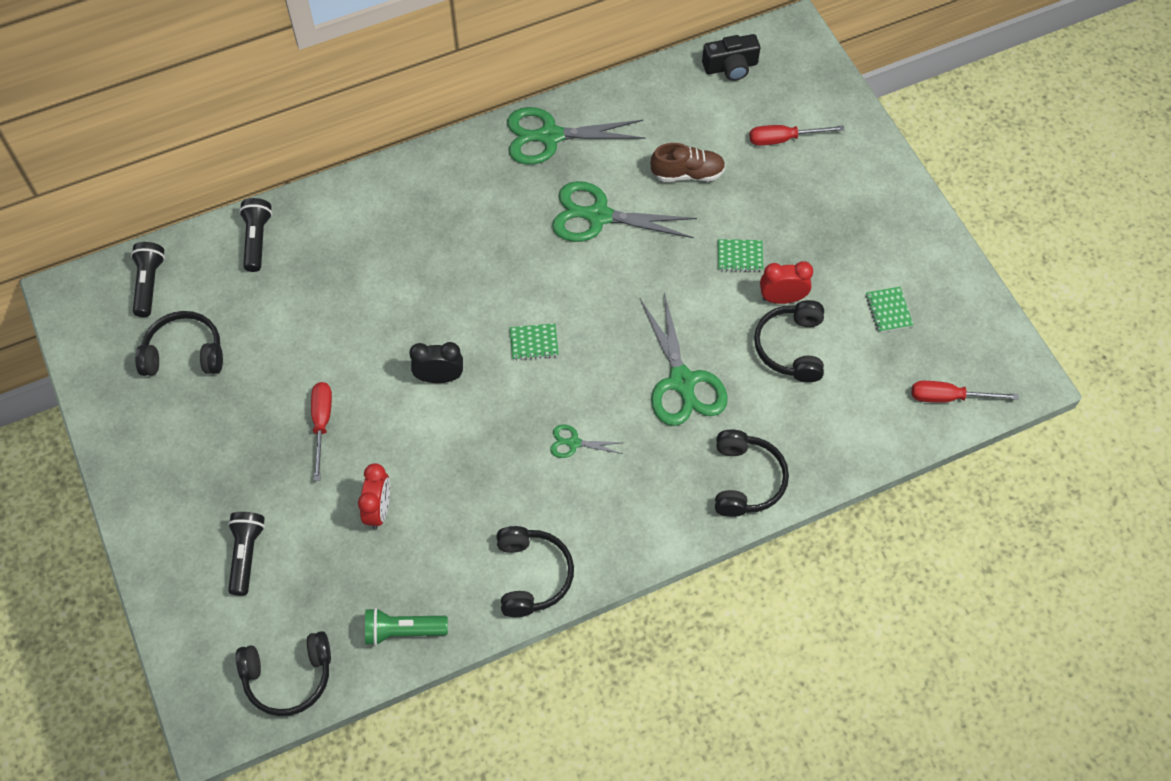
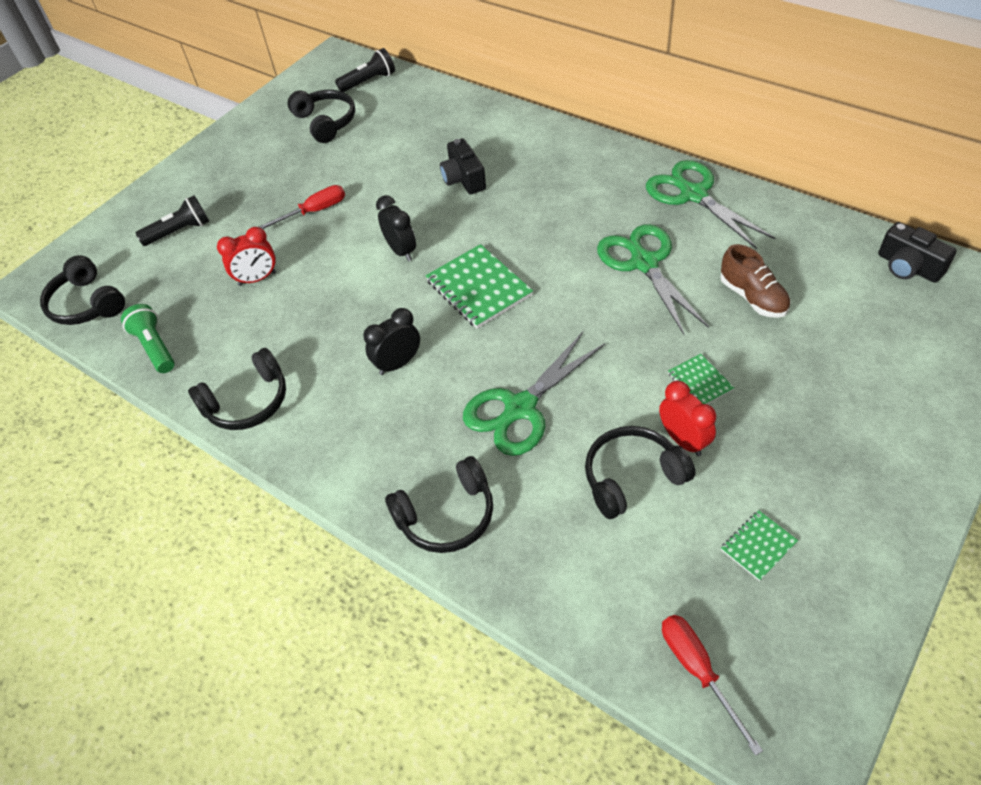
camera: 65 degrees right, 10 degrees down
(257, 240) = (445, 105): black flashlight -> none
(384, 282) = (463, 179): none -> black camera
(534, 342) = (479, 288): green notebook -> green notebook, size x1.87
(574, 443) = (398, 364): green scissors -> black clock
(783, 139) = (873, 347): red screwdriver -> none

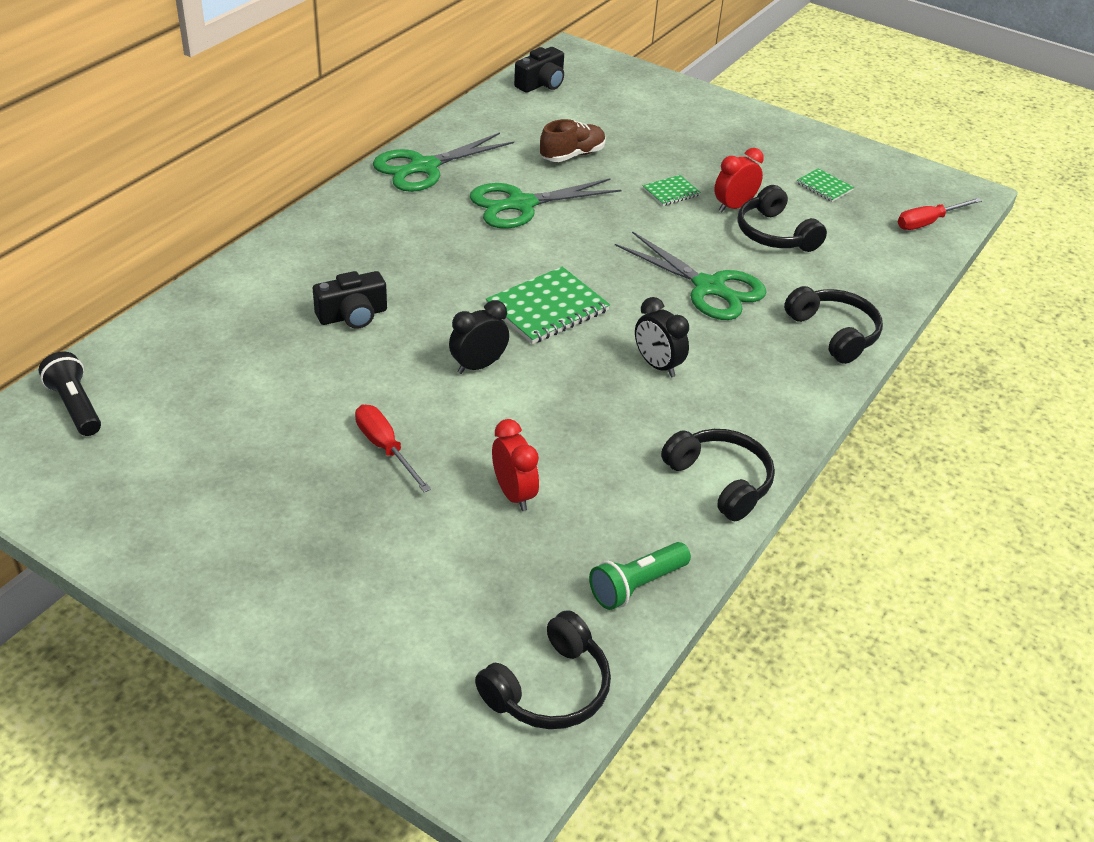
camera: 100 degrees left, 10 degrees down
(179, 231) = (398, 597): black flashlight -> none
(326, 122) = (169, 449): black headphones -> none

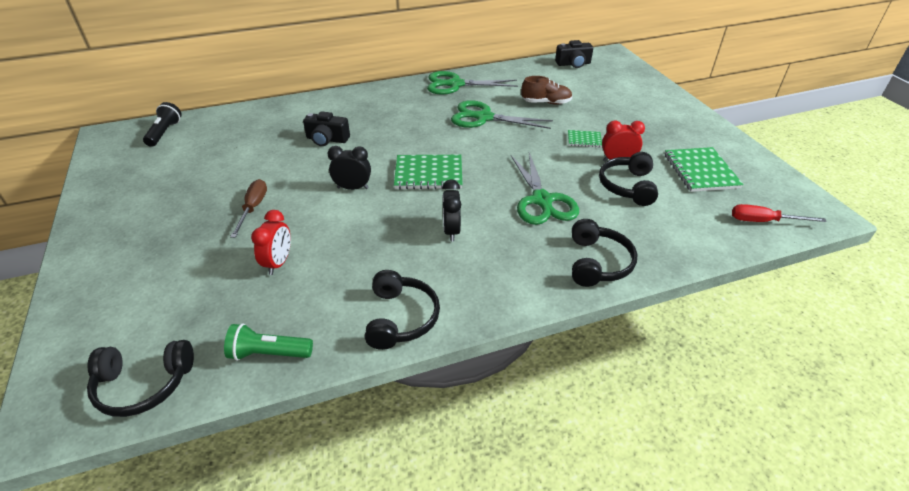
camera: 40 degrees right, 0 degrees up
(385, 448) = (253, 208): red screwdriver -> brown screwdriver
(824, 187) = (701, 171): green notebook -> green notebook, size x1.87

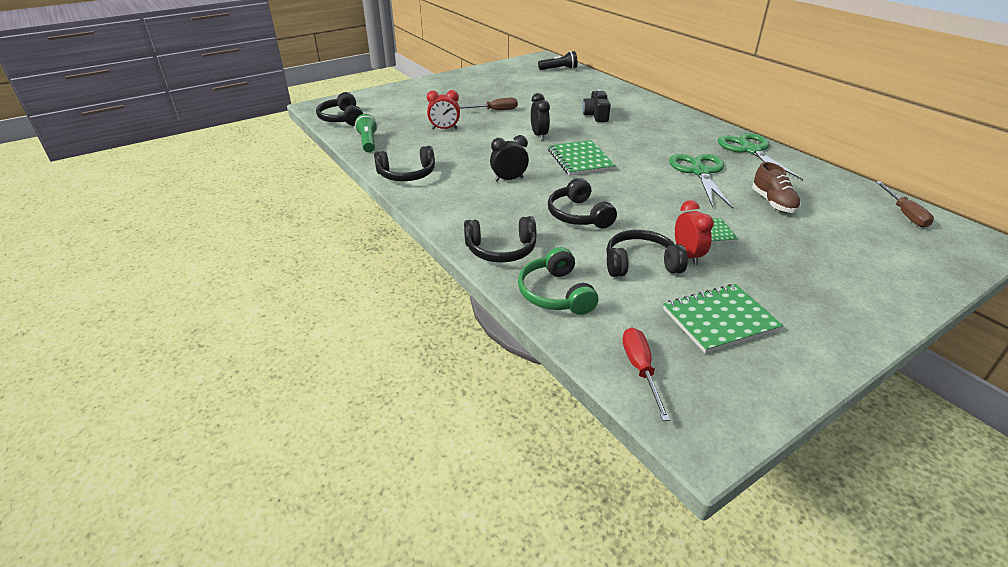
camera: 75 degrees right, 5 degrees down
(542, 200) = (578, 215): green scissors -> black headphones
(573, 64) = (904, 214): black camera -> brown screwdriver
(671, 242) = (555, 293): none -> green headphones

